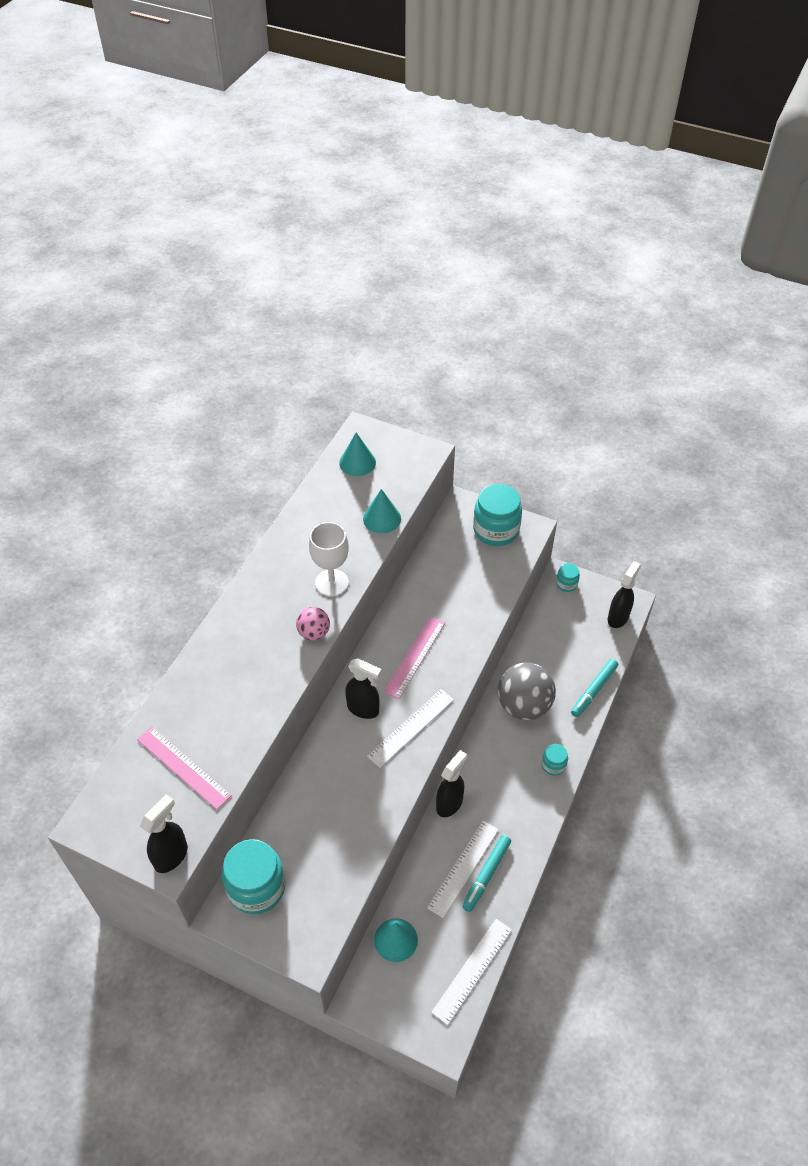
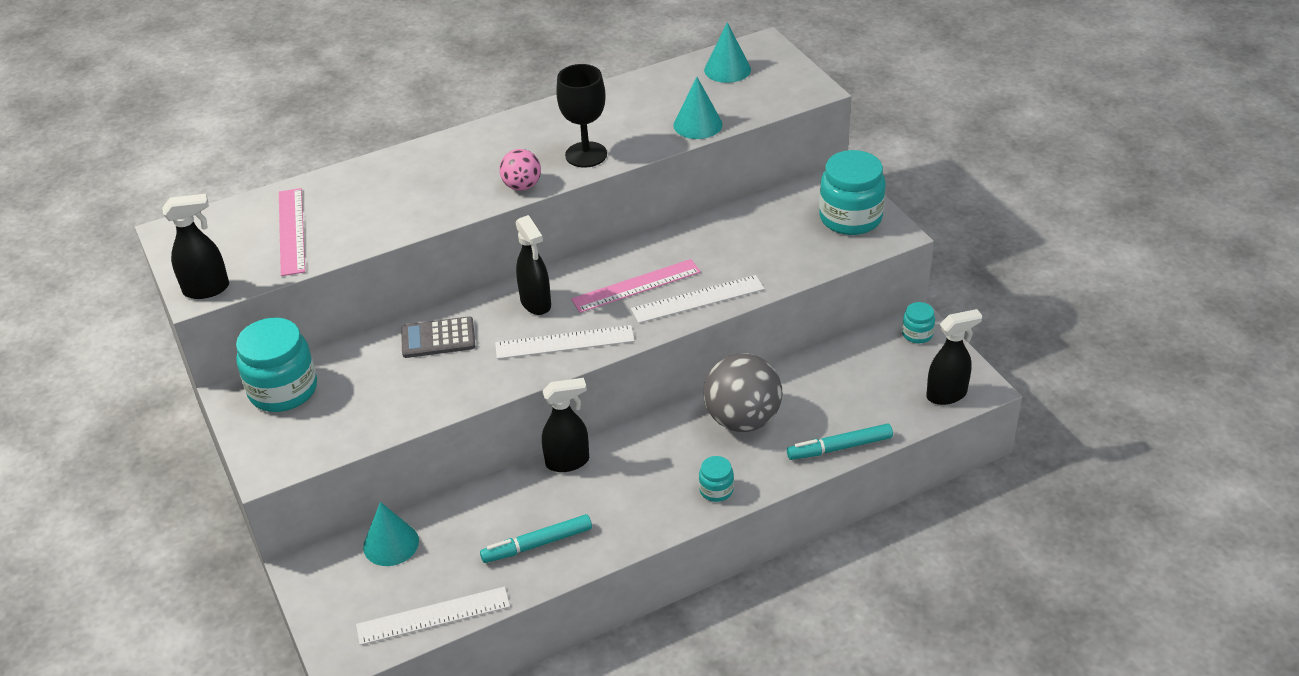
camera: 40 degrees right, 10 degrees down
(324, 777) = (438, 338): none -> grey calculator
(332, 583) = (586, 155): white goblet -> black goblet
(463, 868) = (521, 524): white ruler -> white ruler (698, 299)

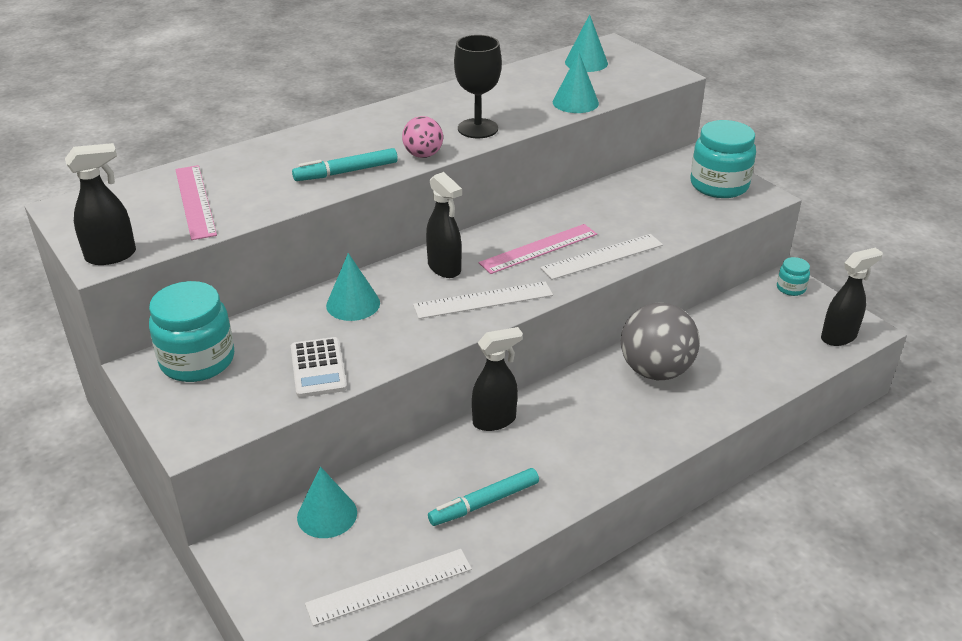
camera: 10 degrees left, 5 degrees down
(392, 405) = (318, 368): none -> white calculator
(438, 338) = (353, 304): grey calculator -> turquoise cone
(716, 490) = (651, 436): turquoise jar -> none
(839, 447) = (757, 389): turquoise marker -> turquoise marker (346, 172)

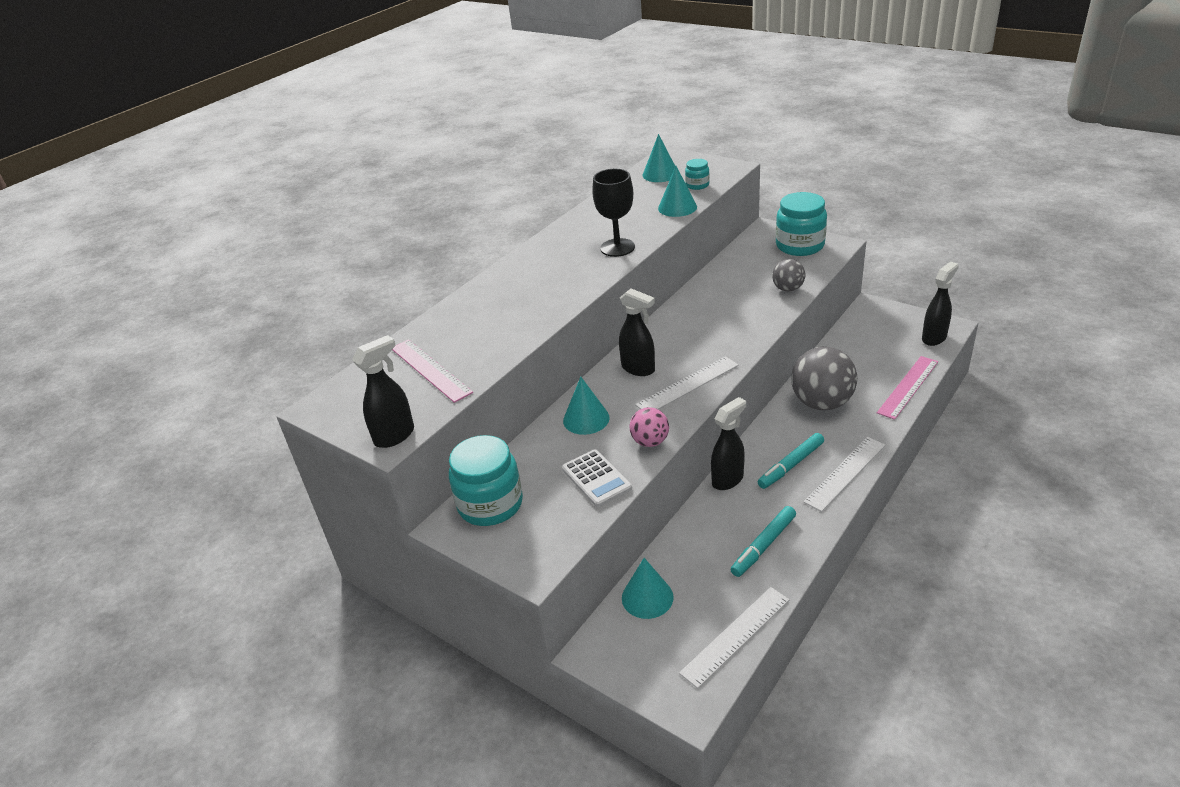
camera: 15 degrees left, 0 degrees up
(346, 172) = (539, 311): turquoise marker -> turquoise marker (791, 465)
(423, 155) = (591, 280): pink ball -> pink ball (650, 441)
(538, 248) = (700, 332): pink ruler -> pink ruler (908, 387)
(602, 257) = (753, 324): white ruler -> white ruler (845, 473)
(669, 228) = (788, 289): none -> grey ball
(790, 288) = (876, 311): turquoise jar -> turquoise jar (697, 185)

